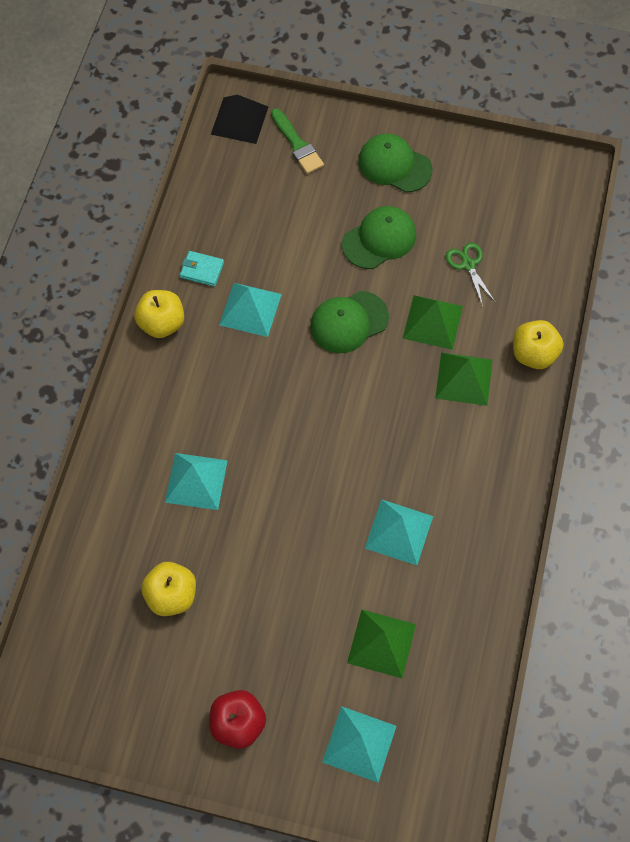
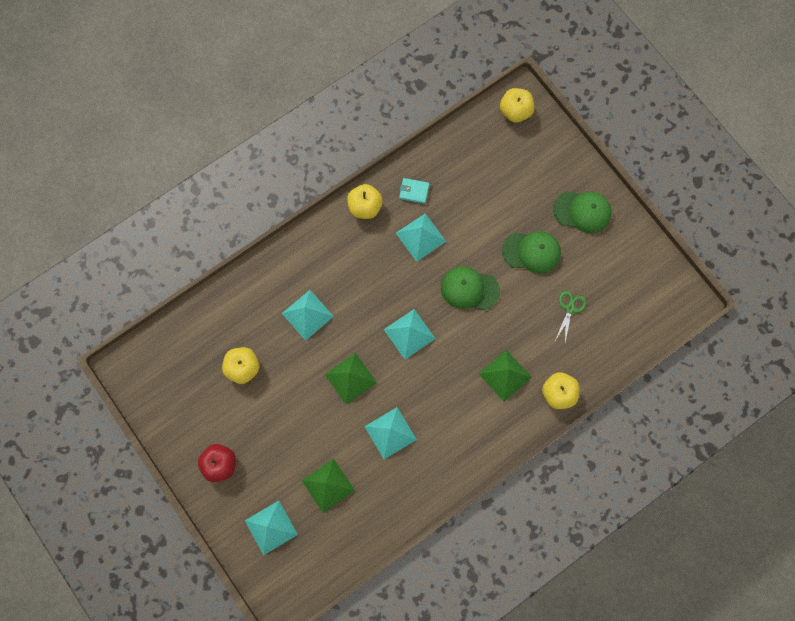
camera: 40 degrees right, 10 degrees up
(202, 270) = (414, 191): turquoise wallet -> turquoise wallet turned 45 degrees counterclockwise
(239, 120) = (515, 111): black pyramid -> yellow apple
(297, 144) = (536, 153): green brush -> none
(326, 414) = (409, 334): none -> turquoise pyramid
(394, 165) = (582, 211): green cap -> green cap turned 120 degrees clockwise
(433, 322) = (517, 327): green pyramid -> green pyramid (350, 378)

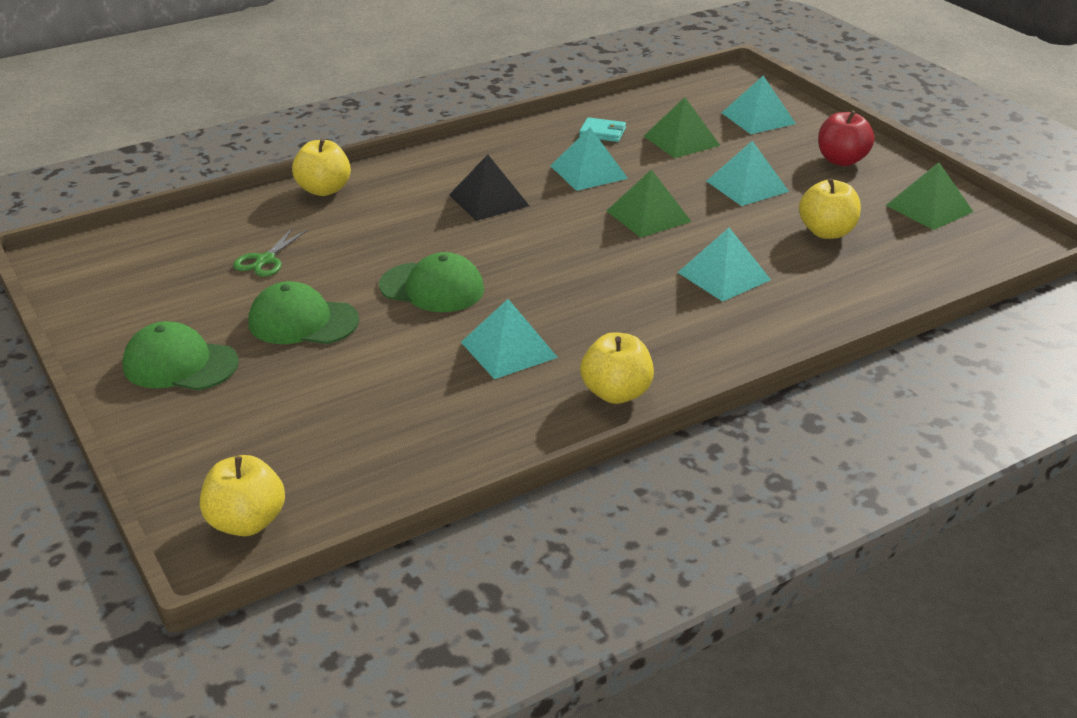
camera: 175 degrees left, 40 degrees down
(409, 334) = (547, 250): turquoise pyramid -> turquoise pyramid (747, 186)
(414, 191) = (511, 409): turquoise wallet -> turquoise wallet (602, 133)
(451, 389) = (488, 200): none -> black pyramid
(505, 375) = (400, 207): green pyramid -> green pyramid (929, 208)

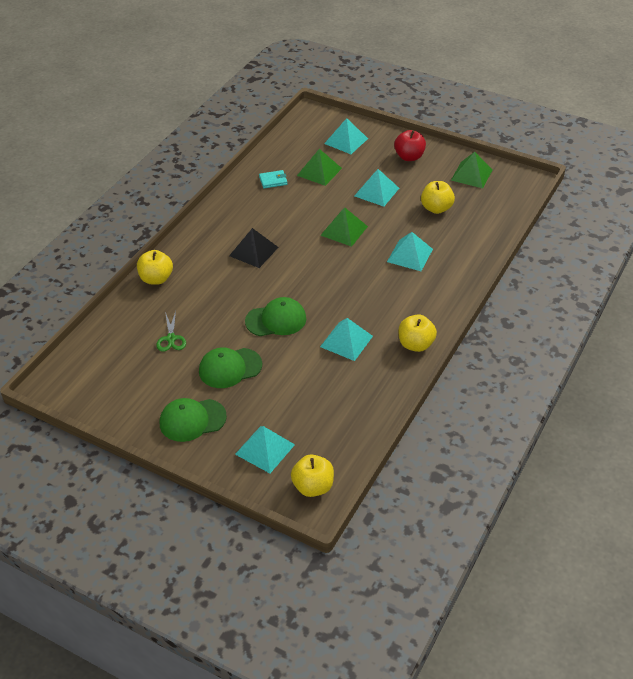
camera: 30 degrees left, 10 degrees up
(588, 172) = (289, 212): turquoise pyramid -> turquoise pyramid (265, 449)

